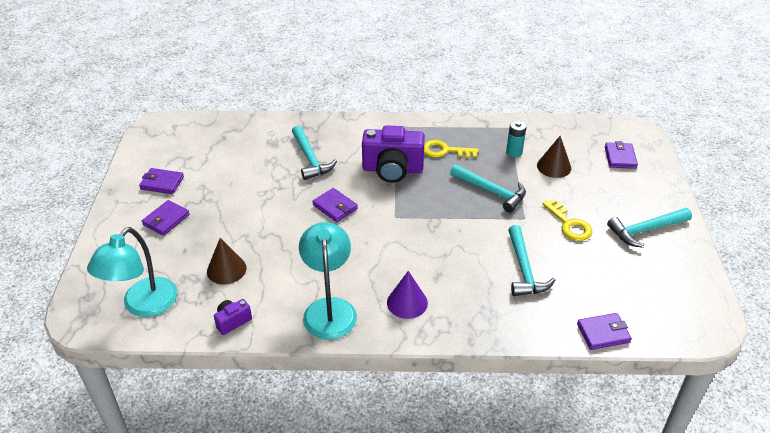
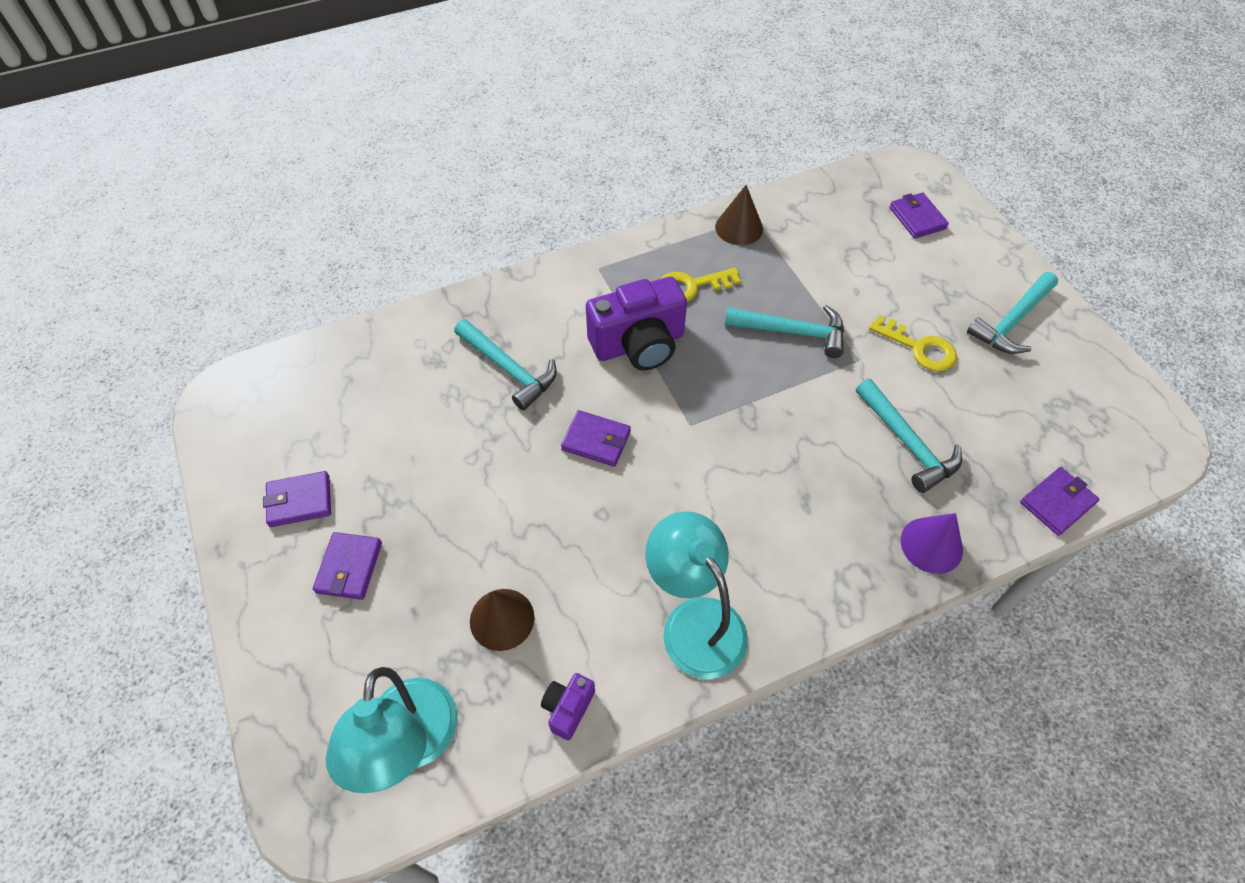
camera: 25 degrees left, 15 degrees up
(407, 302) = (792, 563): purple cone -> purple cone (931, 545)
(514, 152) = (783, 256): turquoise battery -> none
(554, 166) = (846, 261): brown cone -> brown cone (739, 228)

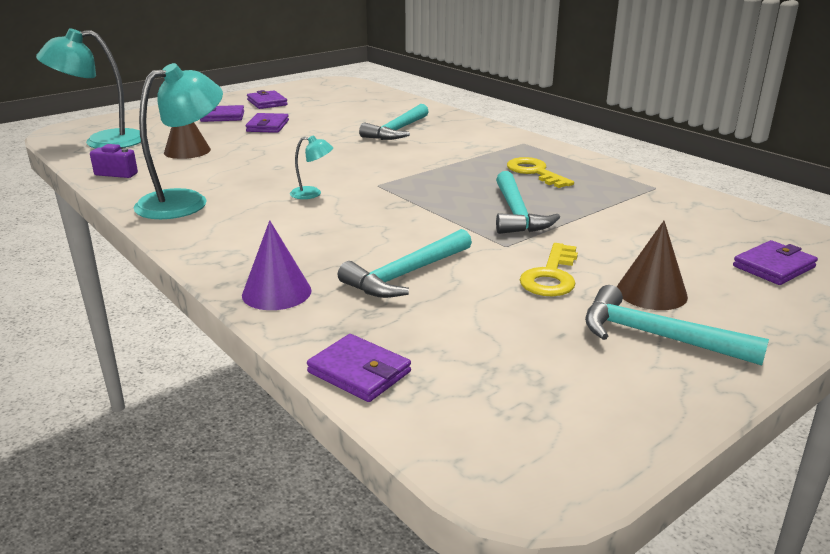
camera: 75 degrees right, 30 degrees down
(596, 440) = (345, 159): purple wallet -> purple wallet (268, 126)
(639, 344) = (451, 162): purple camera -> none
(702, 488) = (312, 194): none -> turquoise lamp
(739, 228) = (633, 183): brown cone -> brown cone (651, 292)

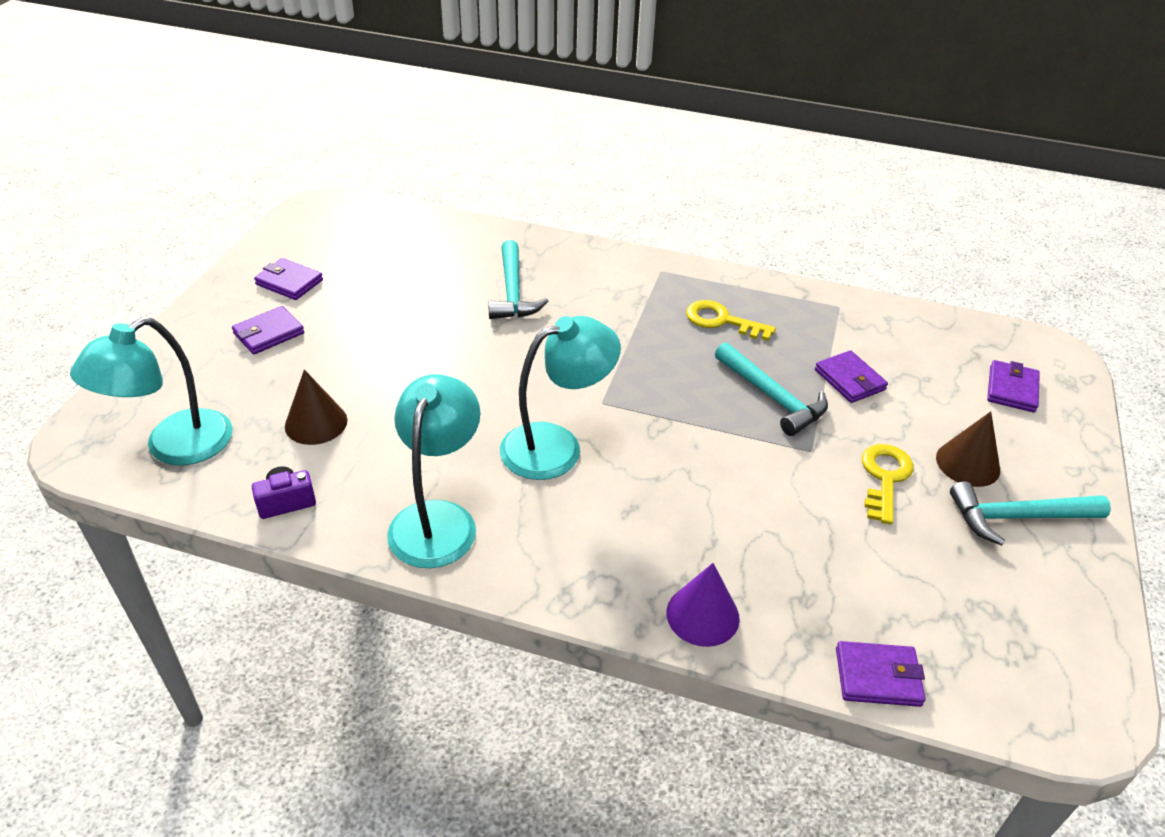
camera: 35 degrees left, 15 degrees up
(268, 126) = (353, 334): purple wallet -> purple wallet (849, 380)
(312, 194) = (556, 446): turquoise lamp -> turquoise lamp, size x2.17
(405, 275) = (778, 533): turquoise hammer -> none
(551, 276) = (884, 477): yellow key -> yellow key turned 150 degrees counterclockwise

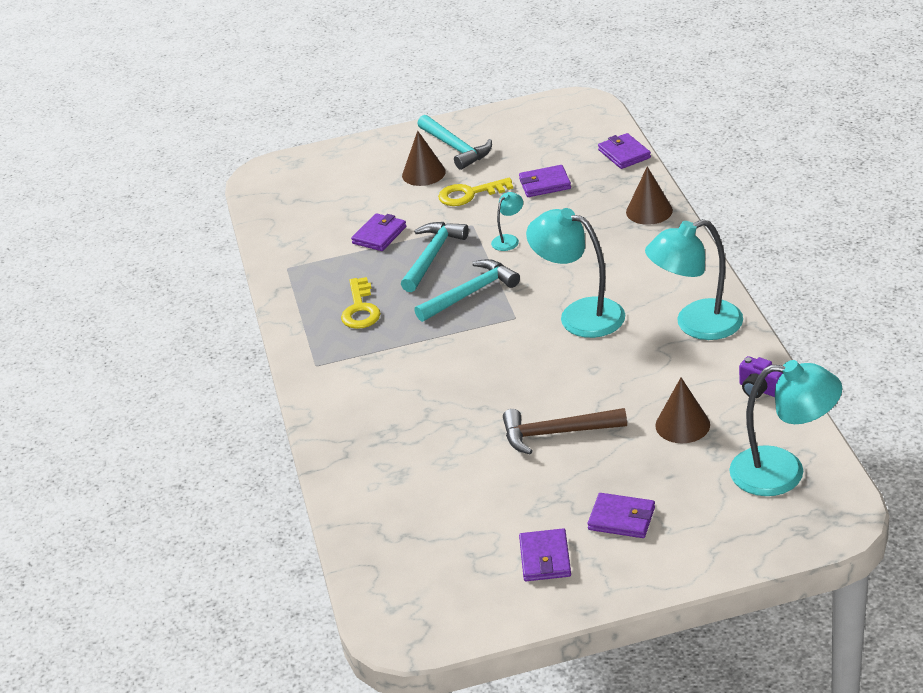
camera: 115 degrees left, 5 degrees down
(409, 349) = (556, 433): none -> brown hammer
(513, 292) = (425, 424): turquoise hammer -> turquoise hammer (471, 293)
(702, 615) = (649, 211): purple cone -> brown cone
(752, 463) = (509, 240): none -> turquoise lamp
(1011, 389) = (326, 178): purple wallet -> purple wallet (545, 184)

